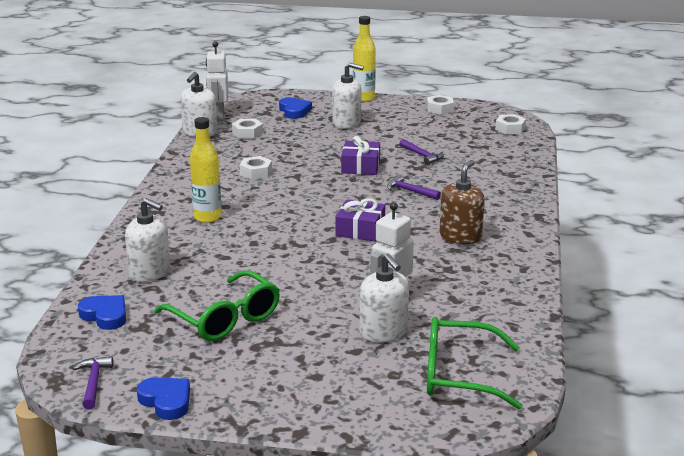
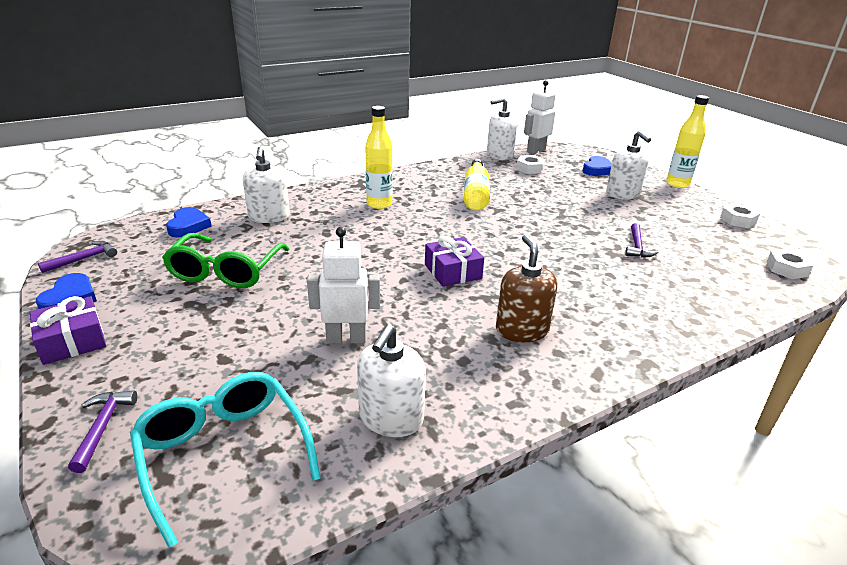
camera: 50 degrees right, 5 degrees up
(256, 172) = (476, 194): white nut -> yellow bottle
(360, 166) = (562, 228): purple gift -> purple gift (72, 341)
(383, 332) = (275, 361): white soap dispenser -> white soap dispenser (391, 418)
(410, 191) = (562, 267): purple hammer -> purple hammer (103, 427)
(458, 375) = (223, 453): green glasses -> turquoise glasses
(460, 236) = (522, 330): brown soap dispenser -> brown soap dispenser turned 90 degrees counterclockwise

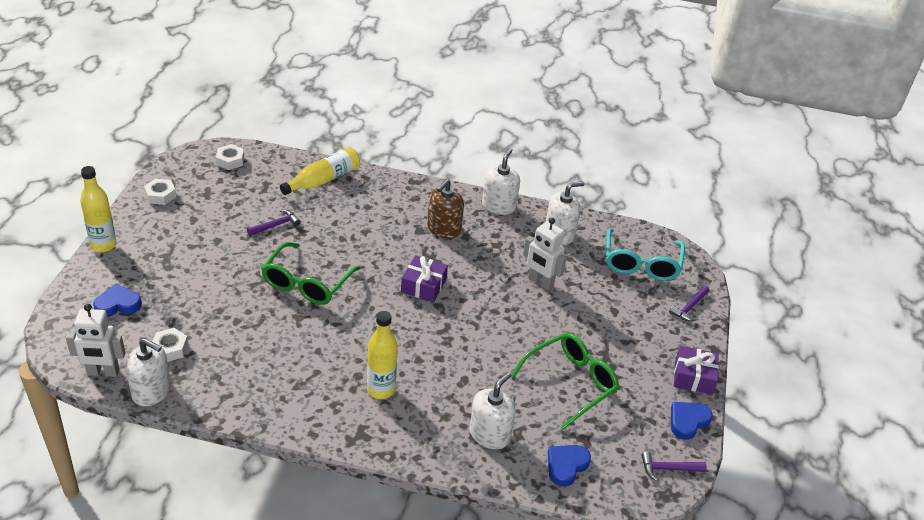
camera: 140 degrees left, 10 degrees up
(476, 194) = (282, 347): yellow bottle -> yellow bottle (323, 180)
(534, 227) = (306, 283): none -> green glasses
(622, 194) = (171, 266): white soap dispenser -> white soap dispenser (498, 206)

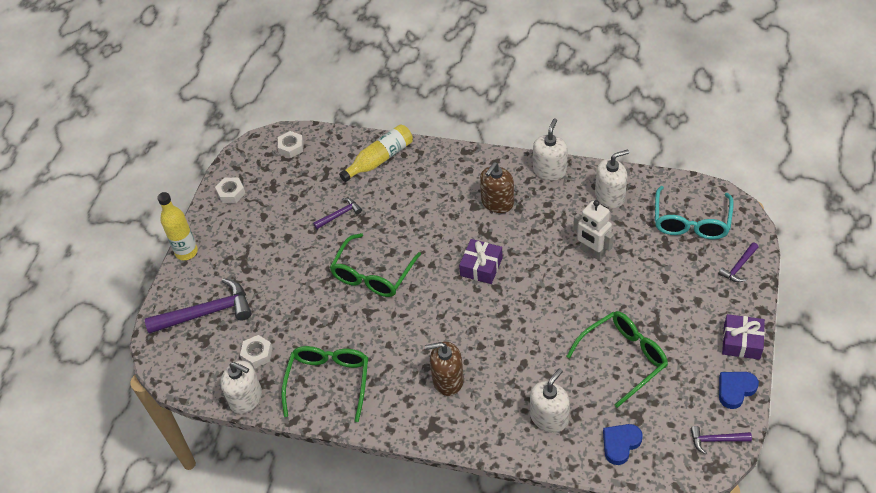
camera: 10 degrees right, 10 degrees up
(103, 372) = (202, 383): white robot -> none
(118, 304) = (206, 313): blue heart -> purple hammer
(248, 381) = (329, 381): none -> green glasses
(381, 389) = (448, 380): yellow bottle -> brown soap dispenser

